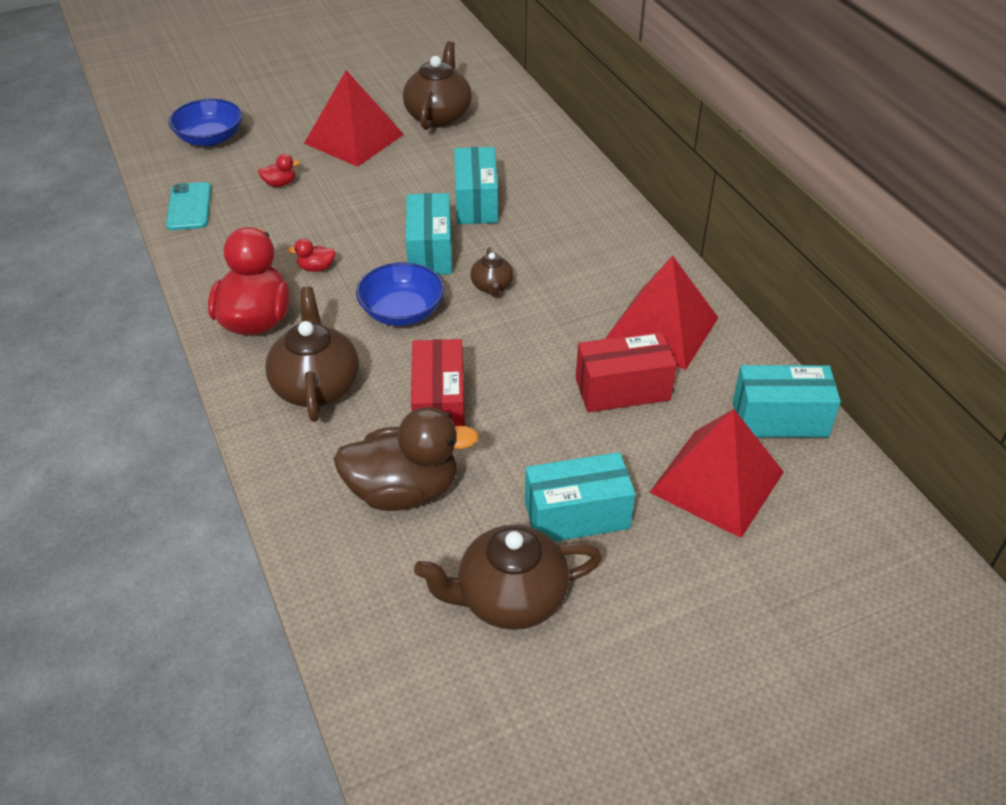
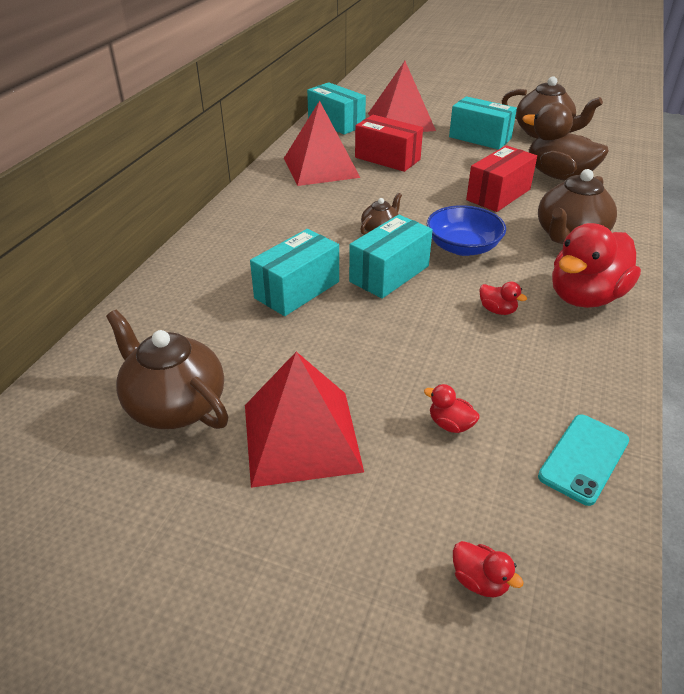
camera: 135 degrees left, 5 degrees down
(210, 138) = (479, 580): blue bowl -> red duck
(438, 116) = (175, 405): brown teapot -> brown teapot turned 75 degrees clockwise

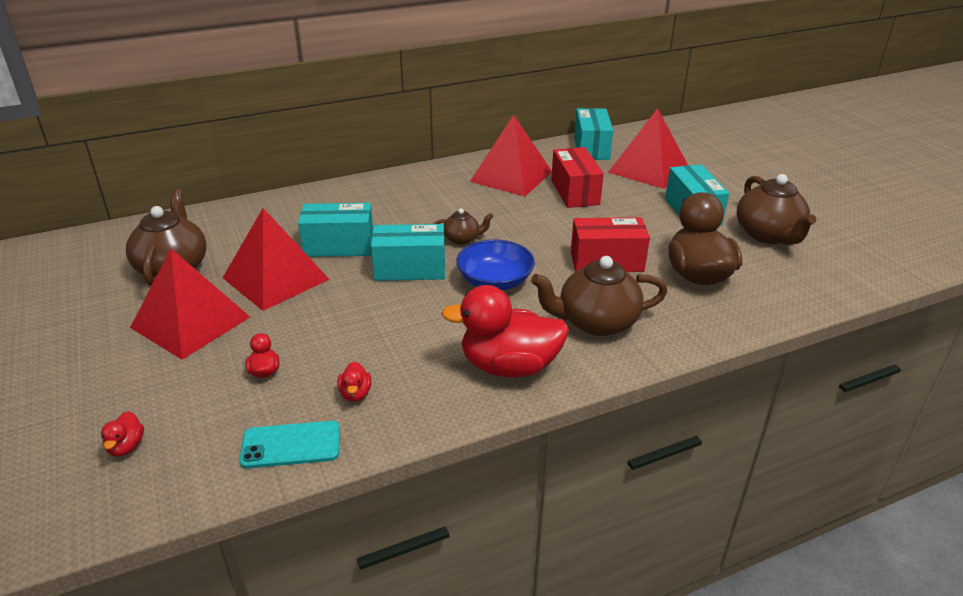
camera: 45 degrees right, 5 degrees down
(298, 348) = (276, 278): none -> red pyramid
(497, 310) = (428, 333): red duck -> red duck (355, 394)

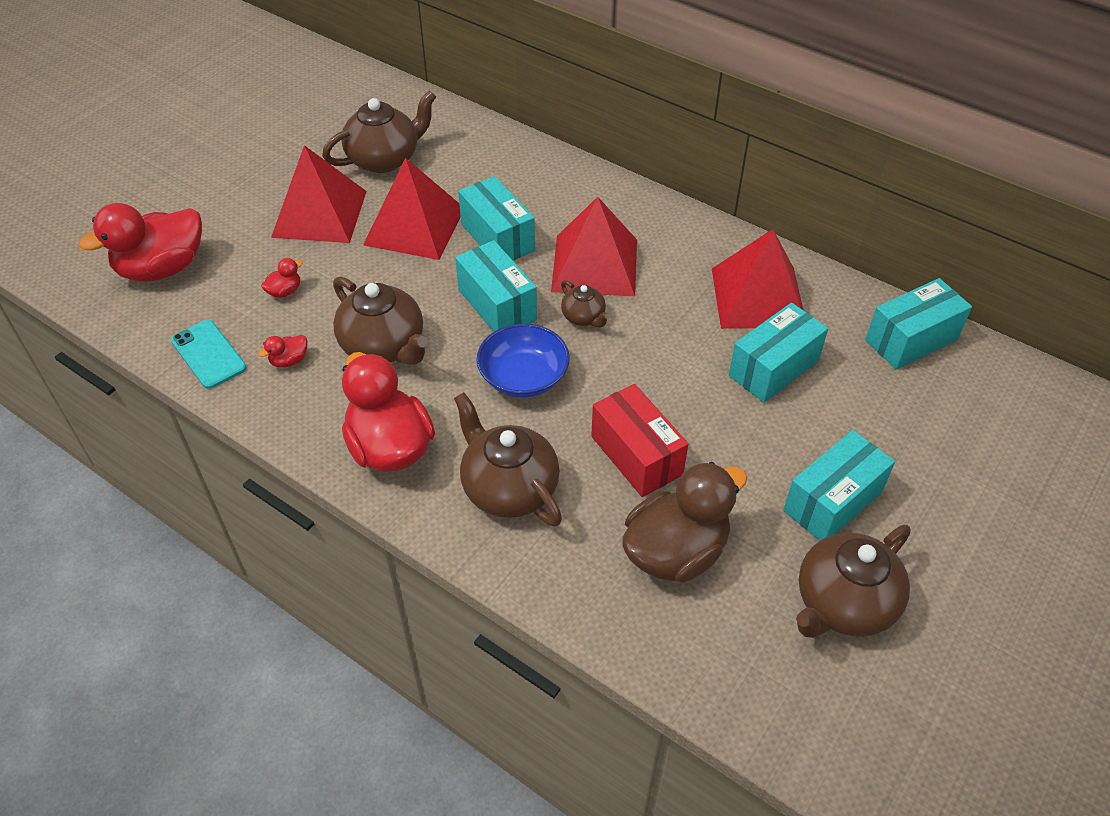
camera: 60 degrees right, 15 degrees up
(126, 446) = (162, 268): red duck -> red duck, size x2.46
(395, 336) = (384, 346): none -> brown teapot
(574, 192) = (773, 368): red box -> turquoise box
(648, 169) = (910, 417): red pyramid -> red pyramid (594, 265)

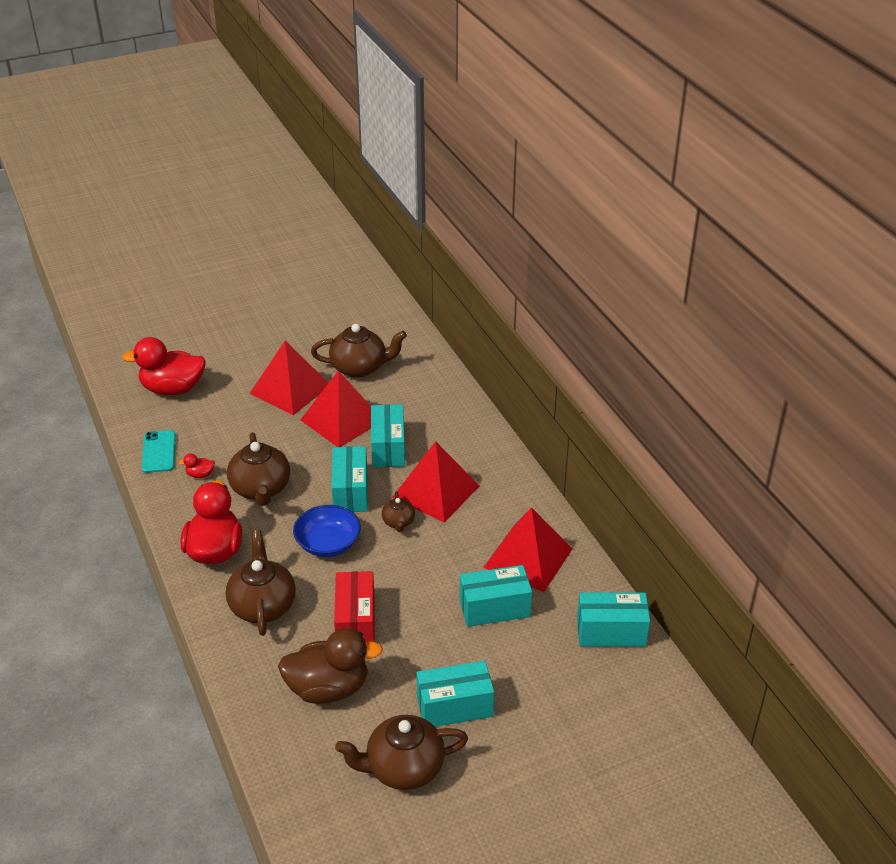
camera: 30 degrees right, 10 degrees down
(285, 291) = (230, 431): red duck -> none

